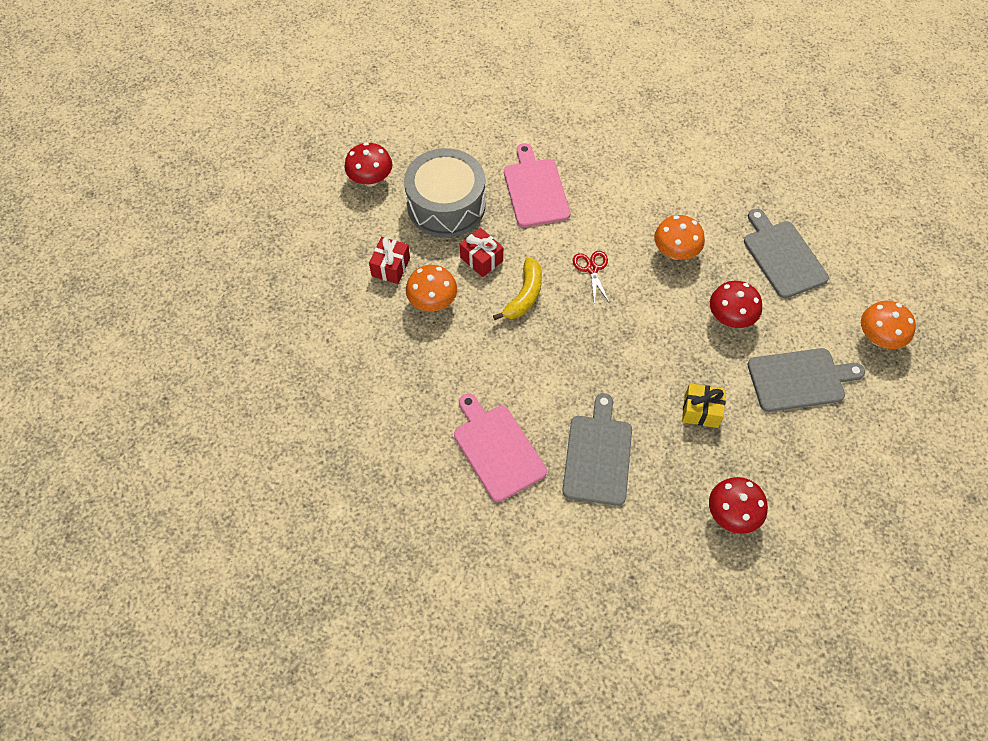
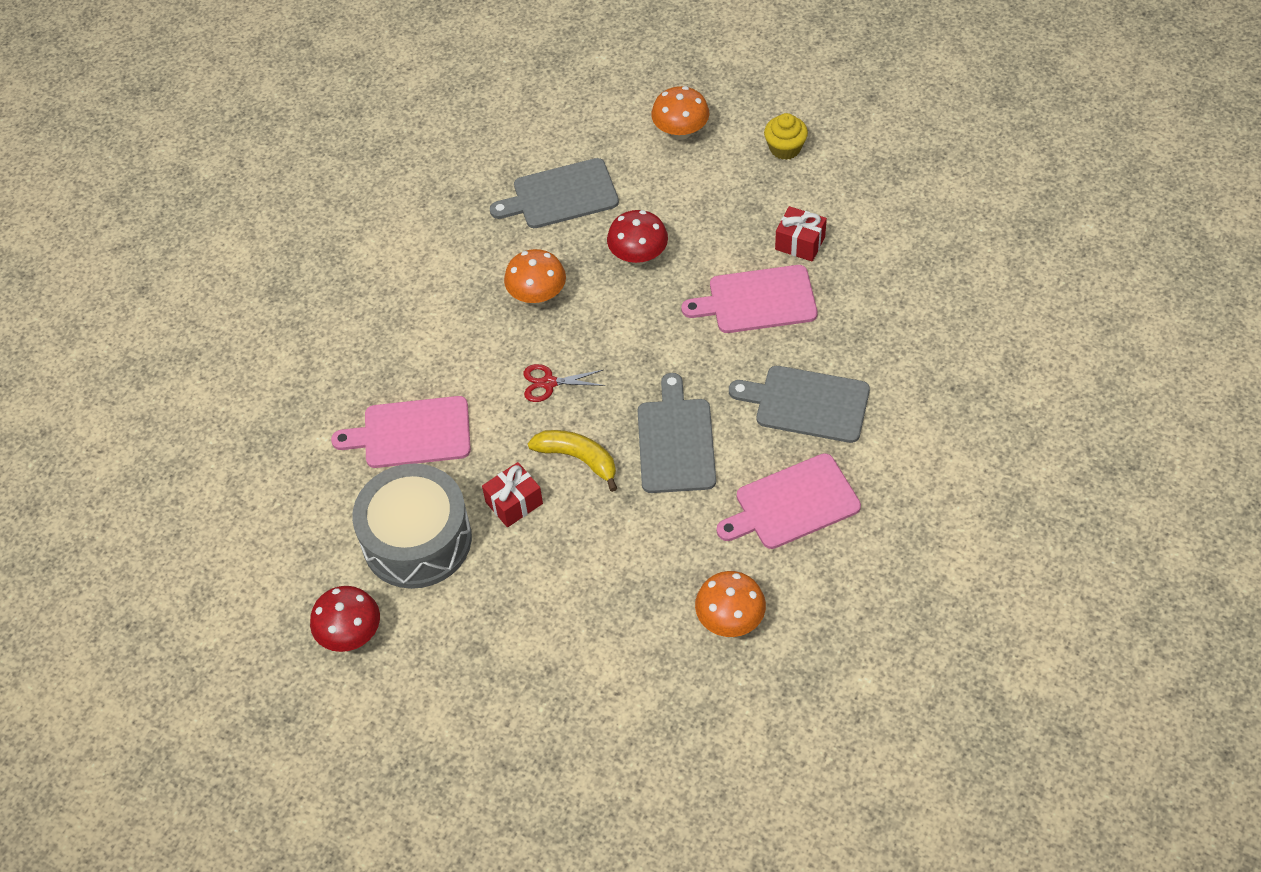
camera: 80 degrees left, 5 degrees down
(390, 267) = (509, 612): red gift -> red gift (800, 243)
(432, 302) = (573, 563): orange mushroom -> orange mushroom (730, 619)
(701, 411) = (757, 300): yellow gift -> pink cutting board
(732, 514) = (883, 291): red mushroom -> none
(799, 379) = (725, 207): grey cutting board -> grey cutting board (676, 441)
(883, 424) = (785, 148): none -> yellow cupcake

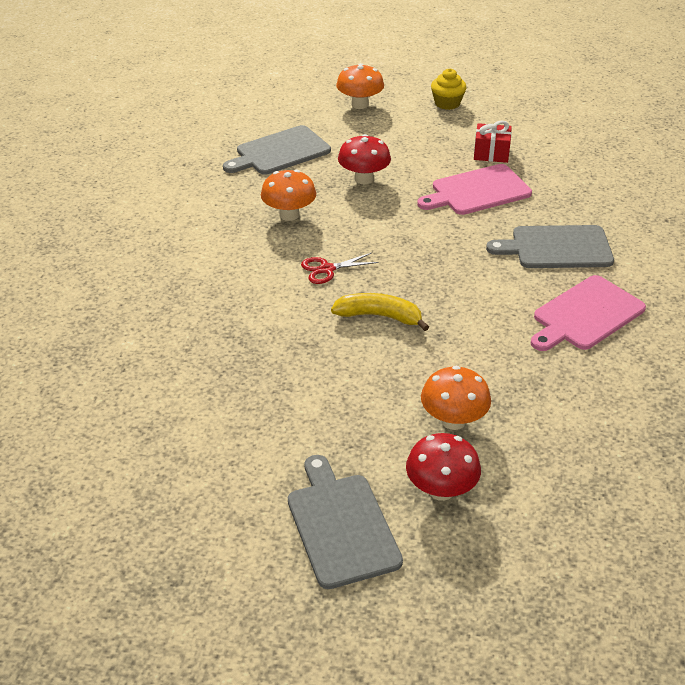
camera: 20 degrees left, 15 degrees down
(350, 634) = (216, 492): red mushroom -> red mushroom (441, 490)
(412, 433) = (215, 324): pink cutting board -> none
(417, 539) = (253, 402): grey drum -> none
(514, 503) = (335, 358): red gift -> none
(676, 441) = (460, 290): grey cutting board -> grey cutting board (341, 526)
(730, 619) = (581, 407): orange mushroom -> orange mushroom (453, 420)

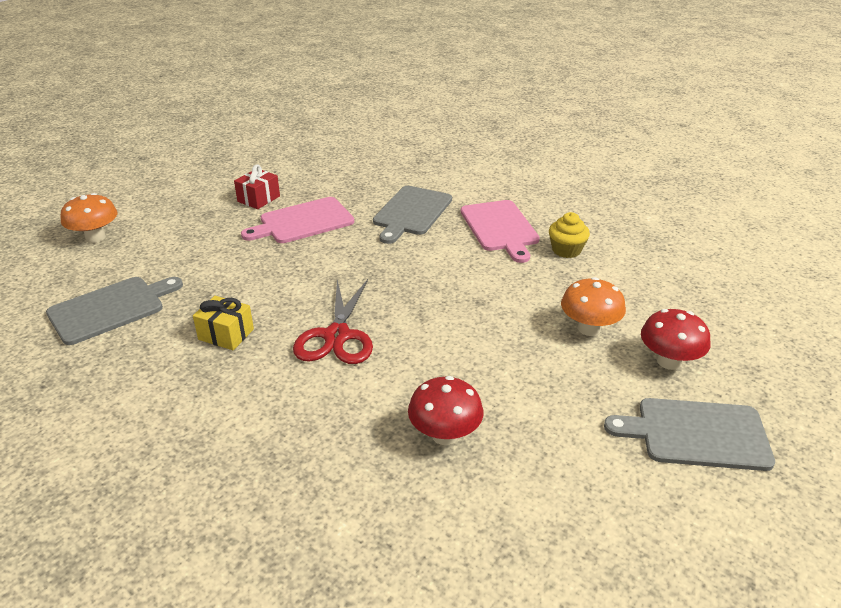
camera: 65 degrees left, 5 degrees down
(280, 152) = (110, 309): grey cutting board -> grey cutting board turned 120 degrees counterclockwise
(289, 215) = (226, 334): orange mushroom -> yellow gift
(327, 269) = (337, 336): red scissors -> red scissors, size x1.72
(364, 179) = (219, 272): red mushroom -> red mushroom (445, 435)
(379, 316) = (430, 326): yellow banana -> none
(447, 103) = (159, 194): yellow cupcake -> yellow cupcake (566, 250)
(477, 191) = (303, 221): pink cutting board -> pink cutting board turned 60 degrees clockwise

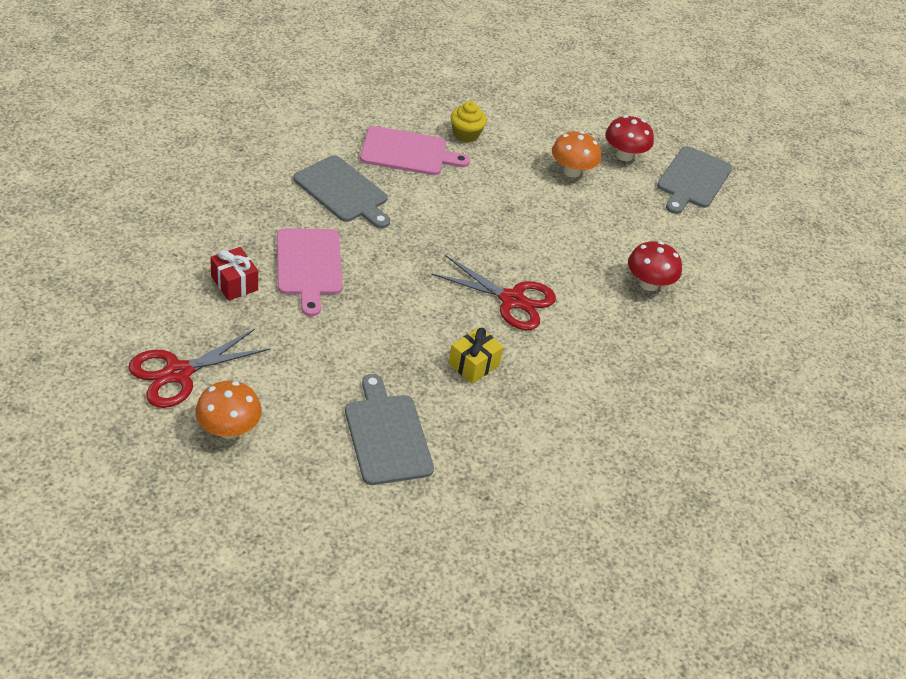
camera: 75 degrees left, 10 degrees up
(148, 204) = (178, 373): none -> red scissors

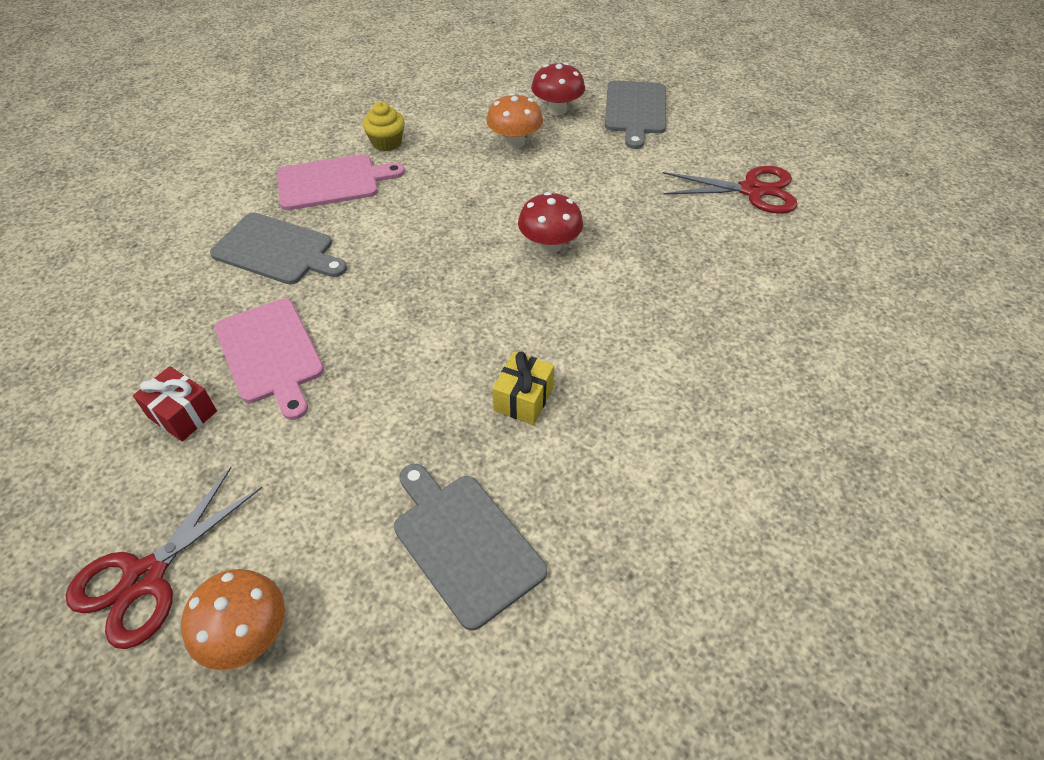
camera: 15 degrees left, 5 degrees up
(512, 300) = (526, 303): red scissors -> red scissors (752, 190)
(648, 284) = (657, 229): red mushroom -> red mushroom (549, 245)

